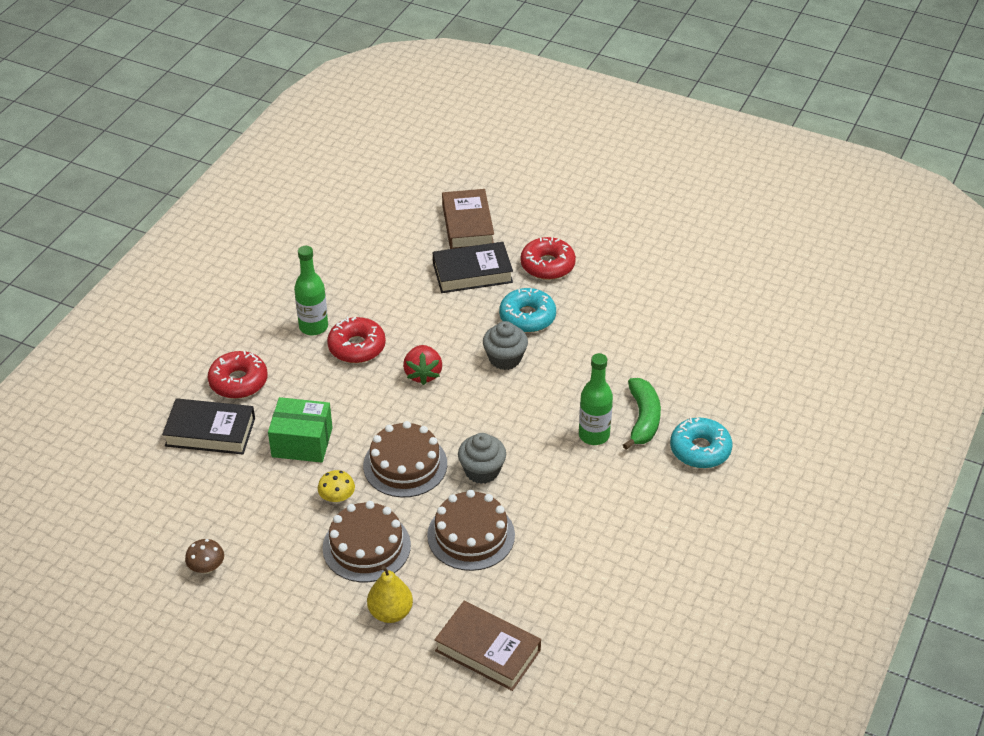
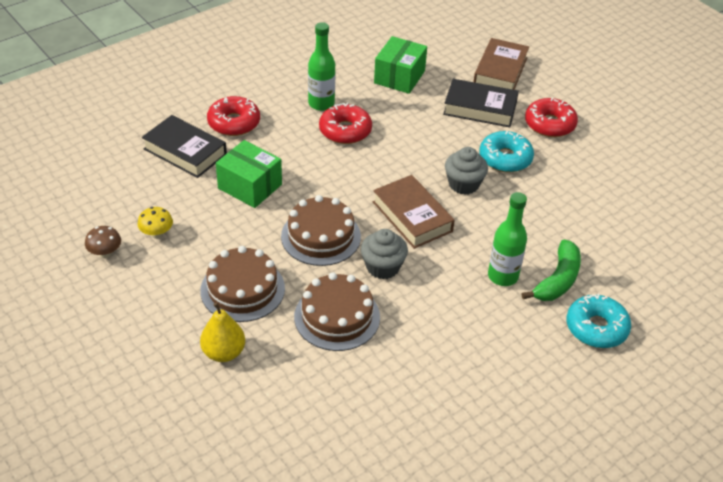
camera: 25 degrees right, 0 degrees up
(337, 498) = (246, 241): yellow mushroom -> yellow mushroom (157, 234)
(373, 268) = (399, 77): none -> green box
(423, 374) = (385, 171): red strawberry -> none
(488, 650) = (284, 423): brown book -> brown book (412, 216)

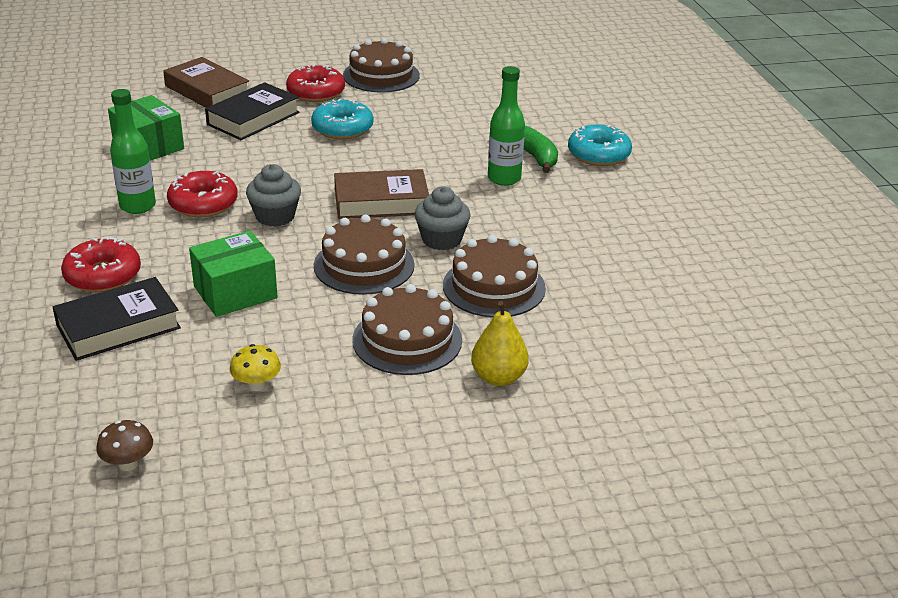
camera: 65 degrees left, 10 degrees down
(105, 253) = (256, 438): brown mushroom -> brown mushroom (128, 463)
(463, 184) = (359, 160): grey cupcake -> grey cupcake (275, 216)
(613, 149) = (381, 75): none -> brown cake

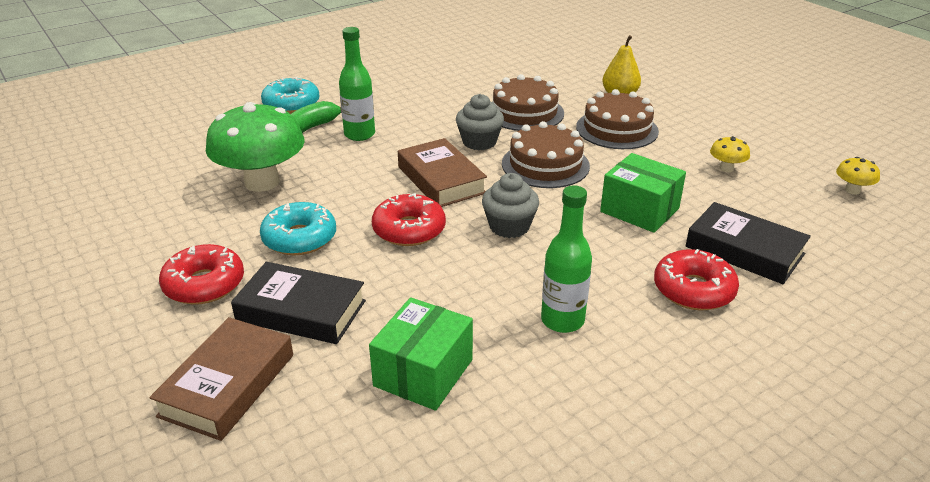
camera: 110 degrees left, 0 degrees up
(128, 463) = (852, 190): brown mushroom -> yellow mushroom
(203, 203) = (521, 277): red donut -> red donut (409, 230)
(381, 75) = (137, 249): brown cake -> none
(443, 124) = (262, 182): none -> green mushroom

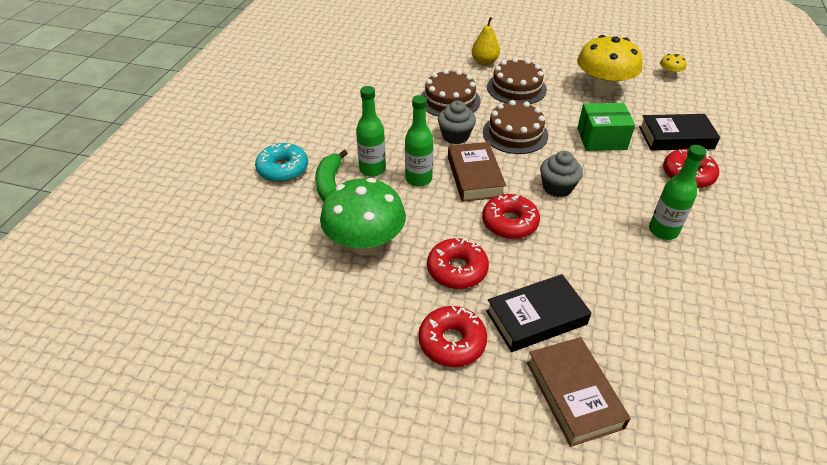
camera: 40 degrees left, 10 degrees up
(299, 238) = (457, 270): turquoise donut -> red donut
(386, 159) = (418, 179): none -> green bottle
(423, 372) = (651, 308): green box -> none
(441, 180) = (474, 176): brown book -> brown book turned 60 degrees clockwise
(726, 168) = (602, 89): yellow mushroom -> yellow mushroom, size x2.39

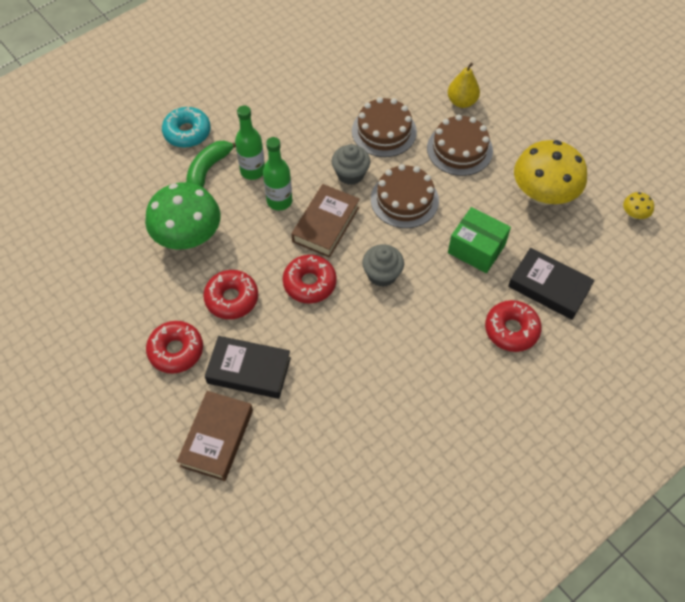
camera: 35 degrees right, 15 degrees up
(663, 231) = (424, 365): green bottle -> none

